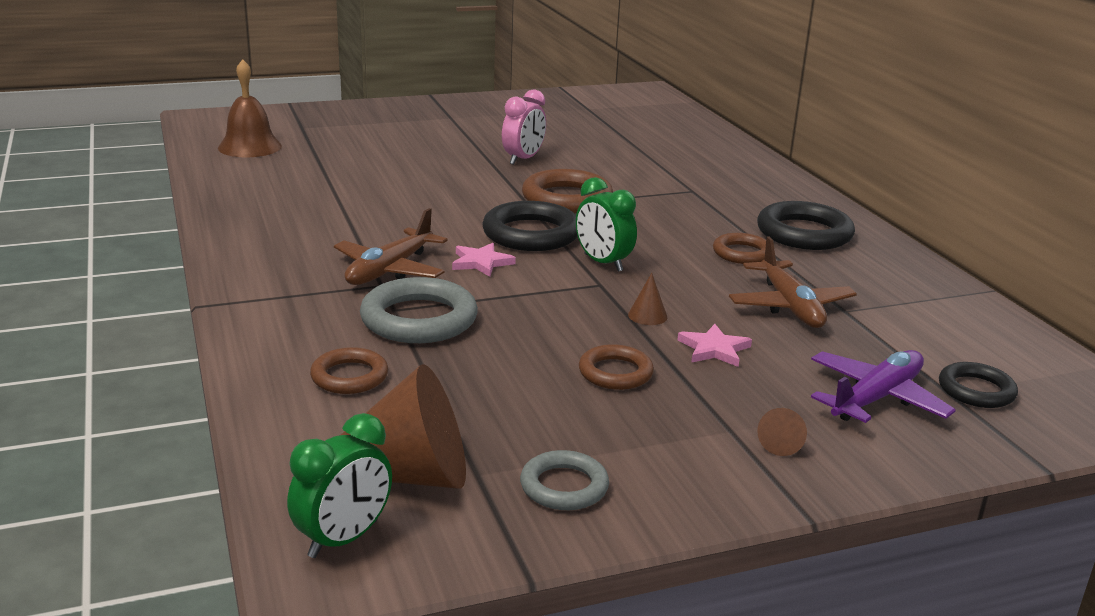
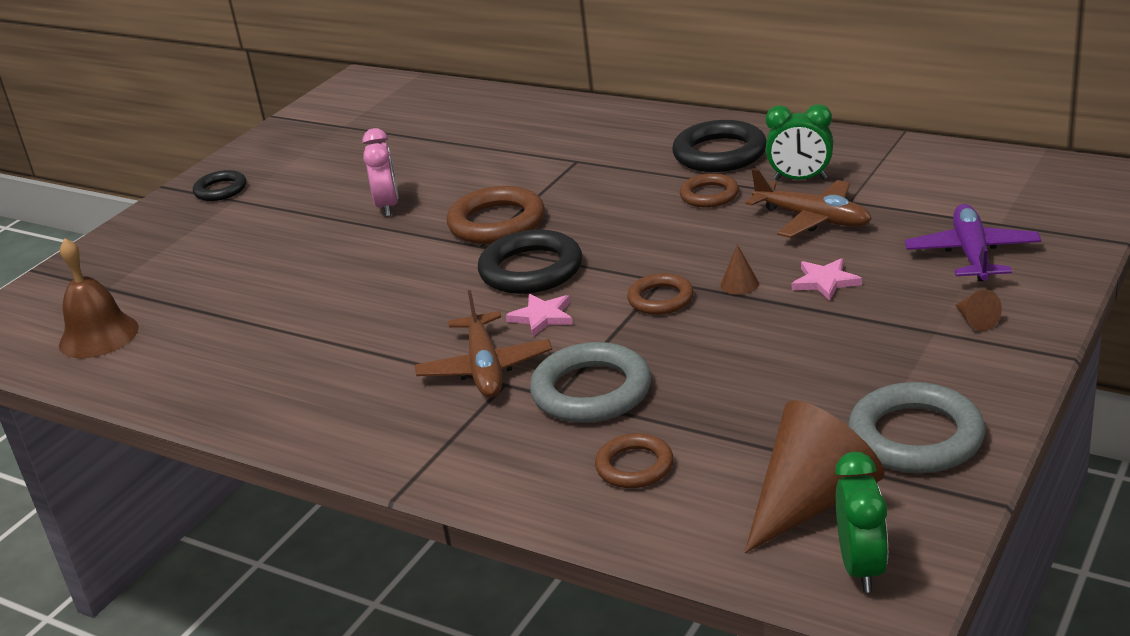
camera: 35 degrees left, 5 degrees up
(564, 486) = (915, 437): grey ring -> grey ring, size x1.67
(603, 263) = (631, 262): green clock -> green clock (800, 179)
(615, 373) = (799, 340): brown ring -> brown ring (660, 299)
(976, 390) = (1012, 213): black ring -> black ring (220, 190)

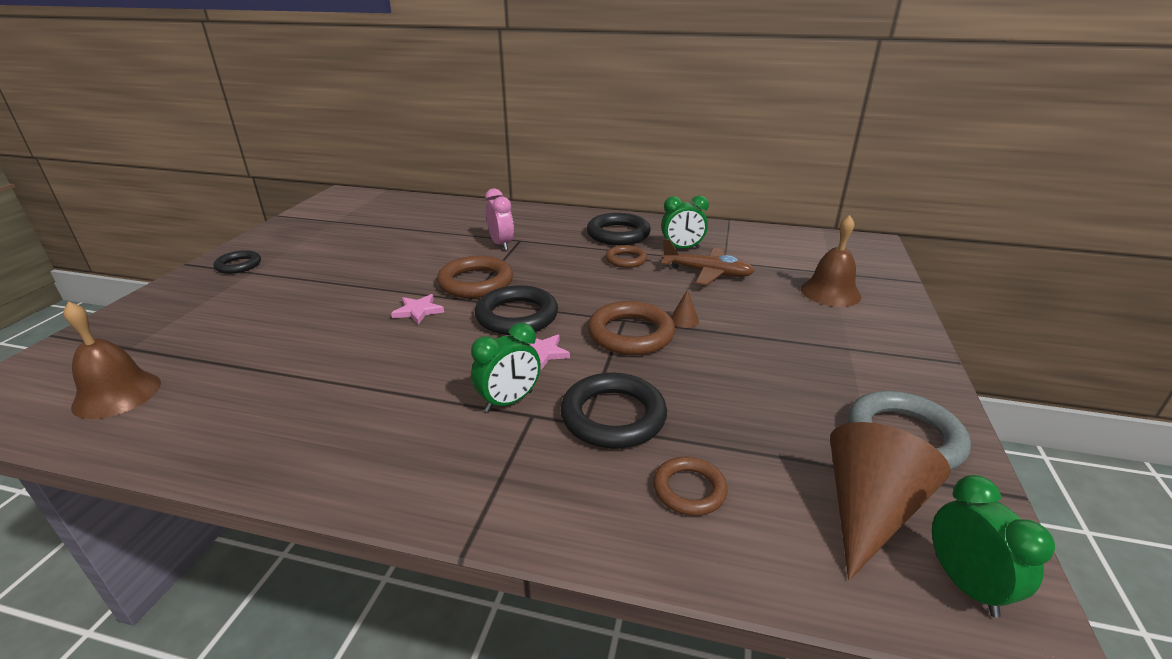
camera: 20 degrees left, 0 degrees up
(387, 206) = (384, 273): pink clock -> pink clock (501, 244)
(484, 368) = (509, 401): brown plane -> green clock
(591, 391) = (613, 416): grey ring -> black ring
(660, 299) = (630, 334): brown ring -> brown ring, size x1.67
(825, 281) = (745, 315): pink star -> pink star (418, 311)
(972, 254) = (830, 292): purple plane -> brown bell
(975, 320) = (870, 338): brown cone -> none

